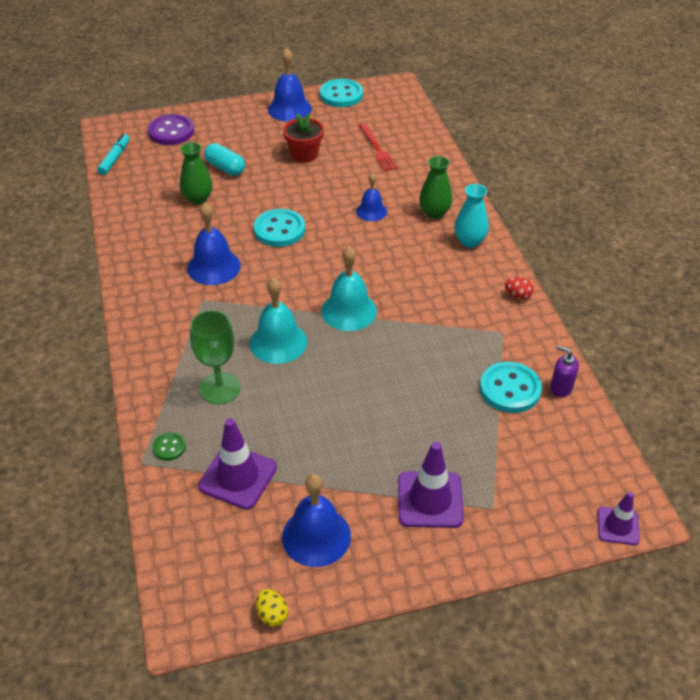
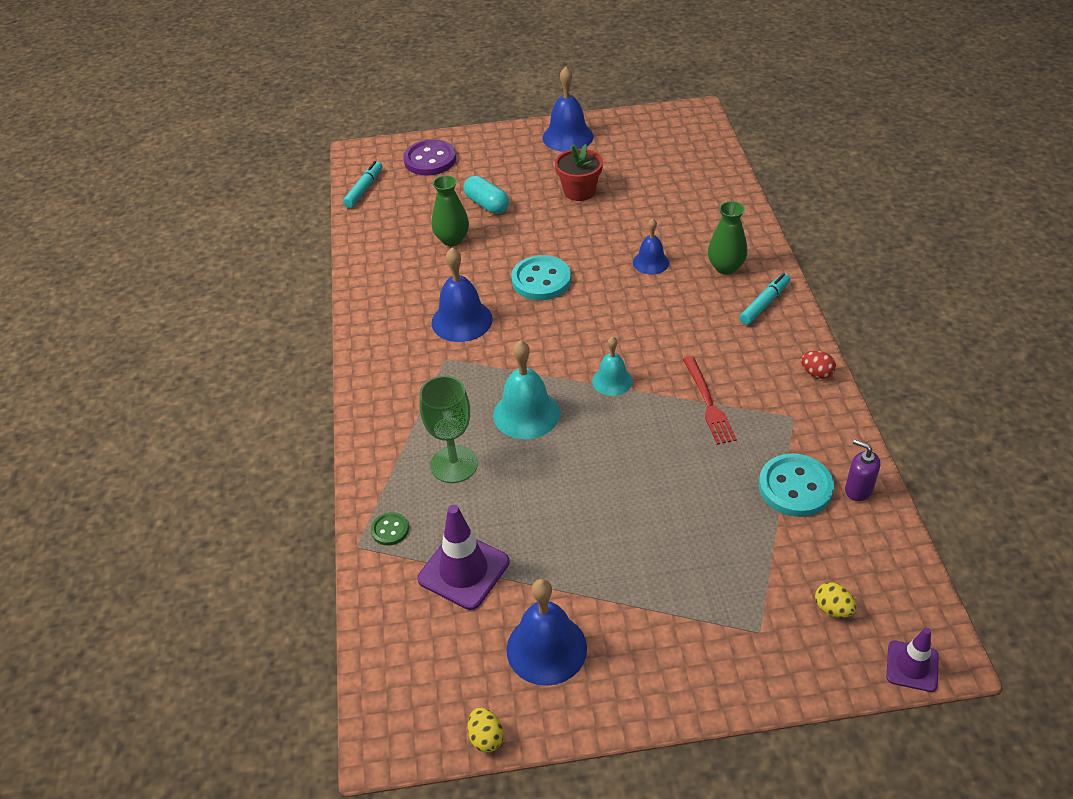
camera: 10 degrees right, 0 degrees up
(341, 95) = (629, 122): turquoise button -> none
(349, 311) = (612, 381): turquoise bell -> turquoise bell, size x0.62
(377, 149) = (665, 188): red fork -> red fork (708, 403)
(430, 500) = (685, 615): purple traffic cone -> none
(469, 241) = (764, 304): turquoise vase -> turquoise marker
(550, 485) = (832, 609): none -> yellow egg

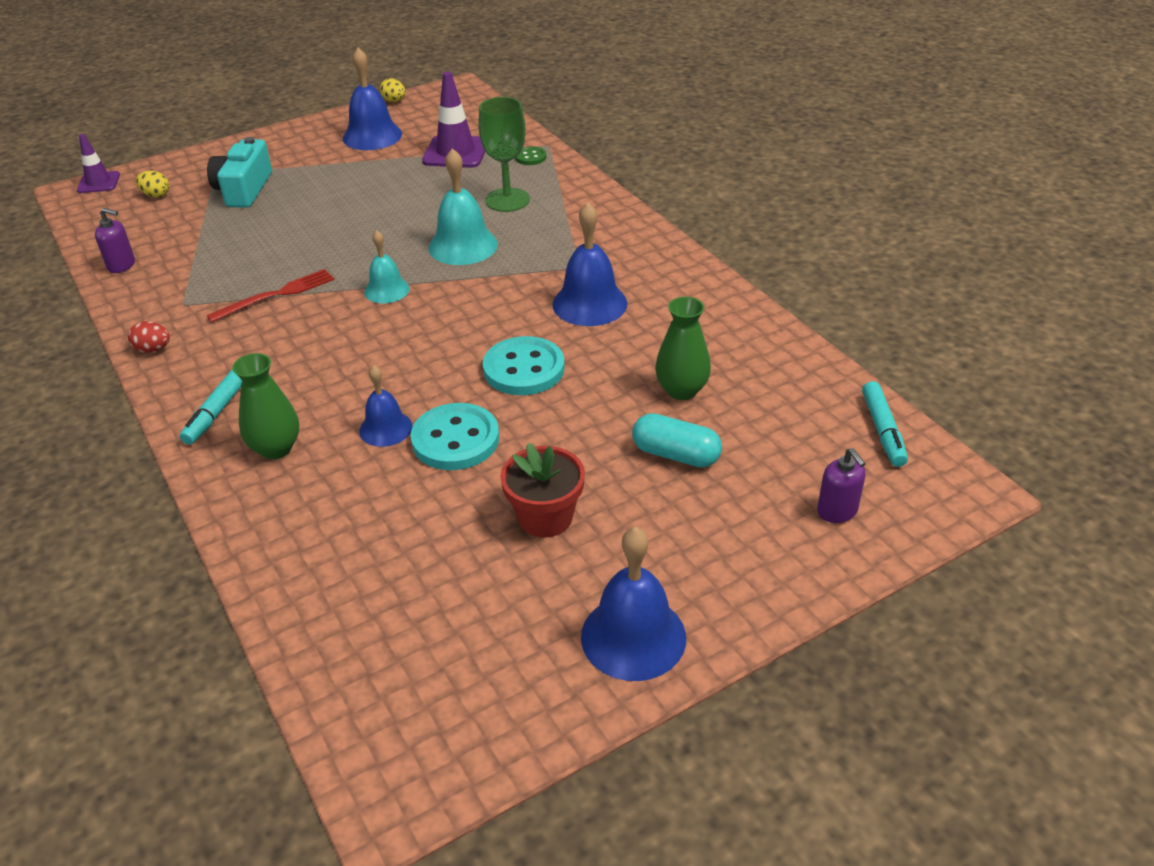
camera: 155 degrees right, 5 degrees down
(430, 160) = (837, 511): purple button -> purple soap dispenser
(708, 403) = (276, 295): red fork -> red fork turned 90 degrees clockwise
(725, 582) = (244, 189): none -> turquoise camera
(795, 487) = (183, 254): turquoise button -> turquoise button (455, 440)

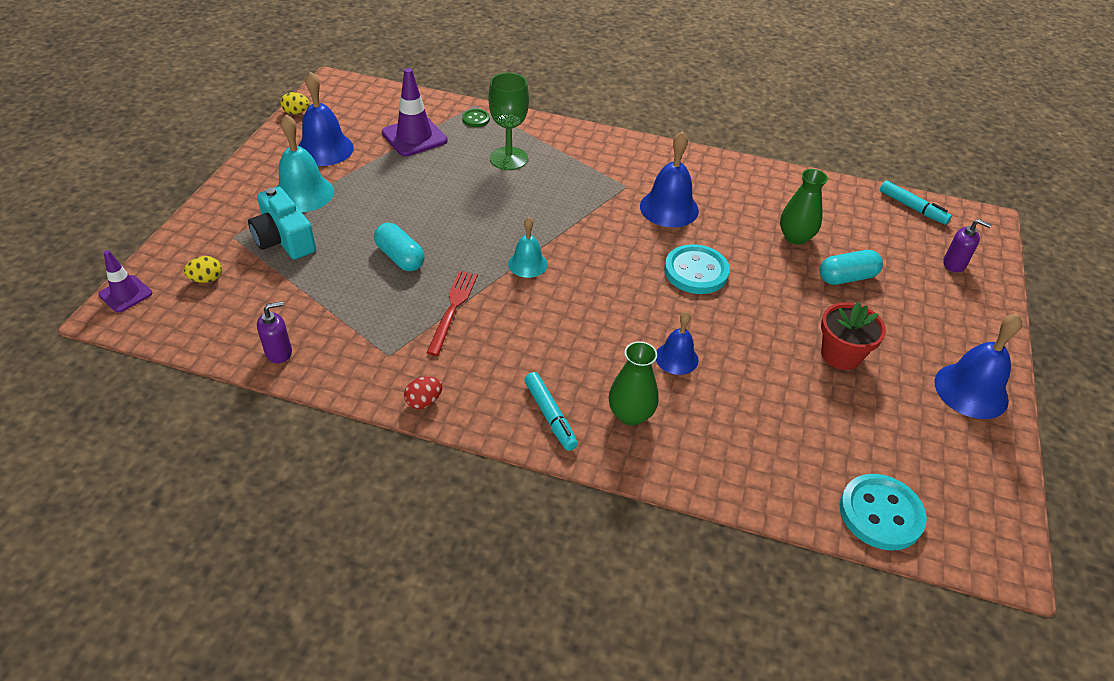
camera: 45 degrees left, 5 degrees up
(300, 239) = (400, 257): none -> turquoise capsule
(455, 440) = (726, 339): turquoise button -> turquoise button (880, 513)
(463, 245) = (529, 206): turquoise bell -> turquoise bell (303, 193)

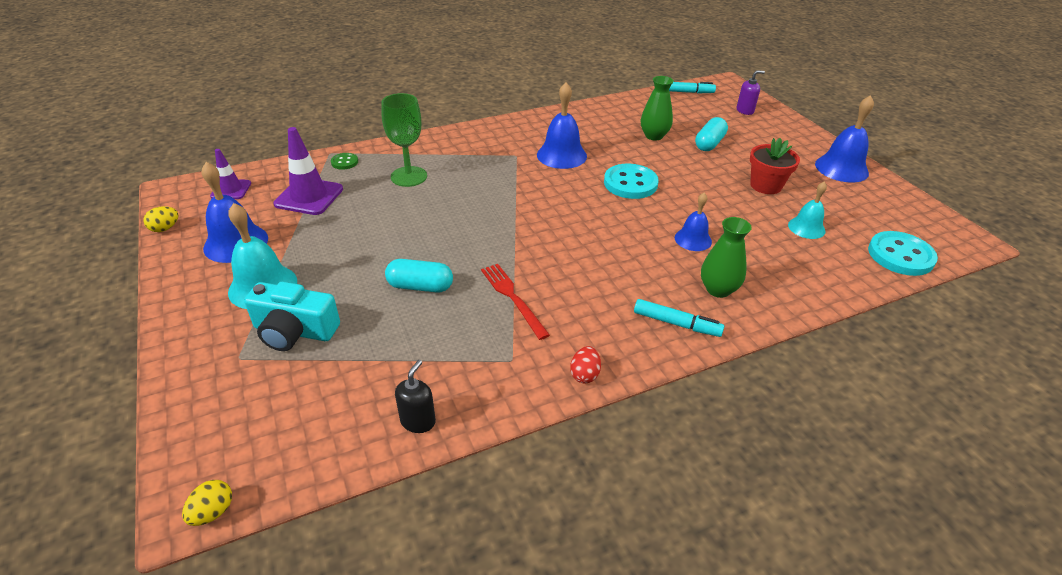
camera: 40 degrees left, 5 degrees down
(125, 294) = (182, 479): purple traffic cone -> purple traffic cone (231, 190)
(206, 279) = (259, 409): yellow egg -> yellow egg (213, 512)
(279, 352) = (418, 421): purple soap dispenser -> black soap dispenser
(527, 264) = (522, 237): turquoise bell -> turquoise bell (806, 228)

